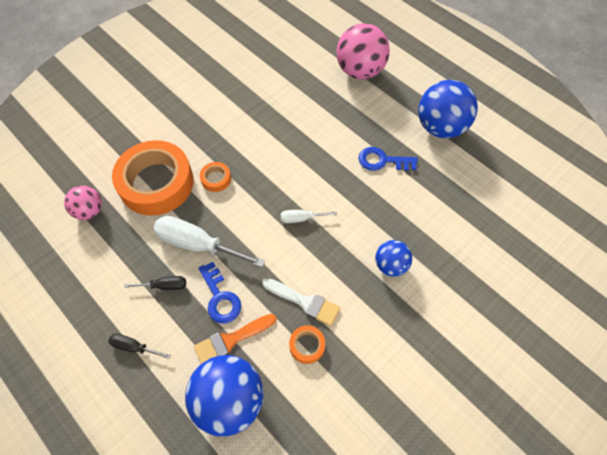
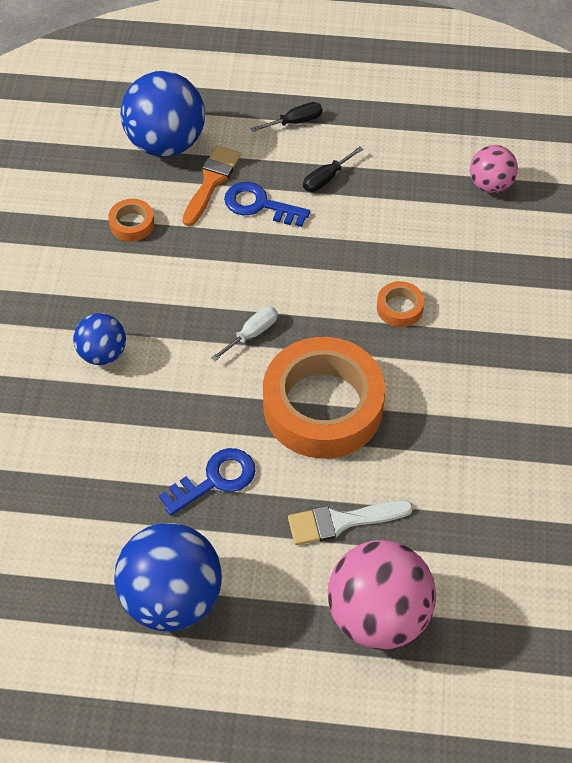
camera: 140 degrees right, 5 degrees down
(156, 183) = (460, 257): orange tape -> orange tape (323, 406)
(197, 244) = (338, 232): white screwdriver -> none
(304, 302) = (168, 257): white brush -> white brush (342, 521)

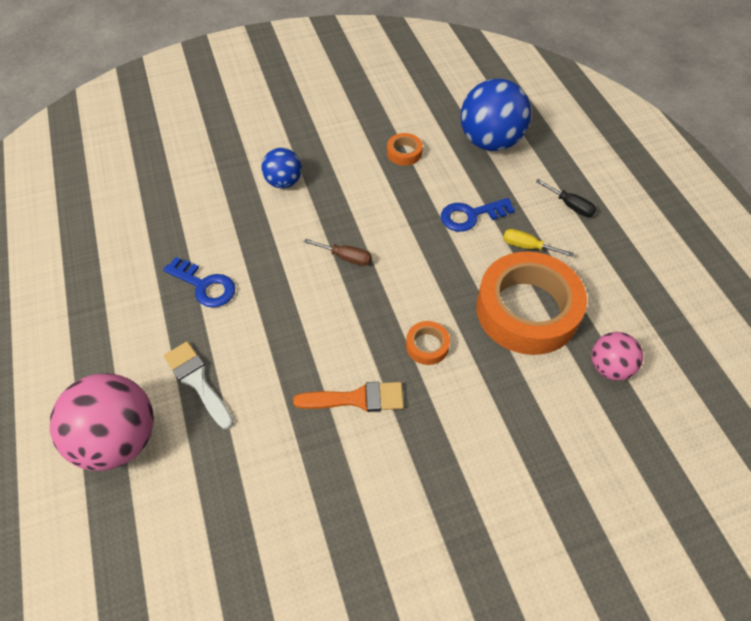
camera: 65 degrees right, 0 degrees up
(172, 598) = (97, 299): blue ball -> none
(211, 182) = (473, 179): orange brush -> orange brush (357, 398)
(252, 333) = (346, 257): white screwdriver -> brown screwdriver
(260, 205) = (471, 216): blue key -> blue key turned 105 degrees counterclockwise
(323, 406) = (301, 328): orange tape -> orange tape (527, 310)
(326, 178) = (527, 246): black screwdriver -> yellow screwdriver

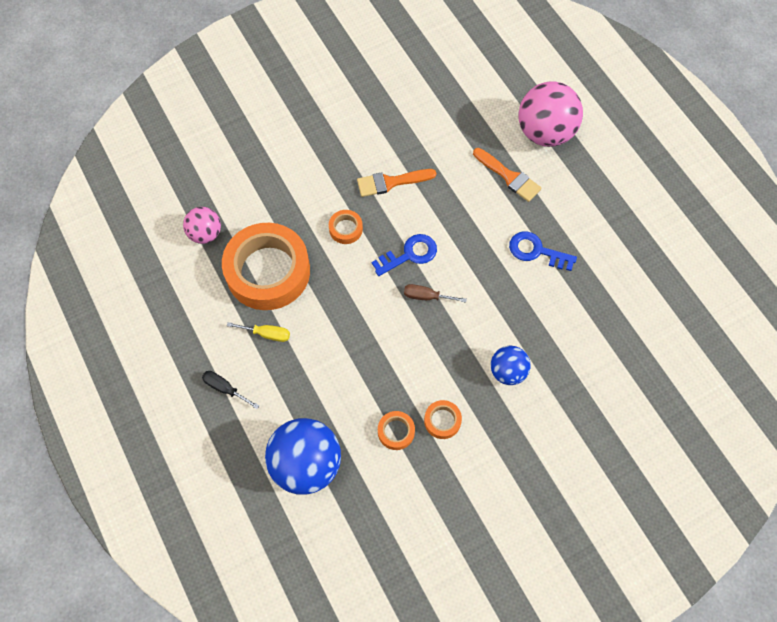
camera: 170 degrees right, 10 degrees up
(197, 381) = (509, 177): white brush -> orange brush
(359, 155) = (442, 421): none -> orange tape
(471, 216) = (320, 360): blue key -> blue key (409, 254)

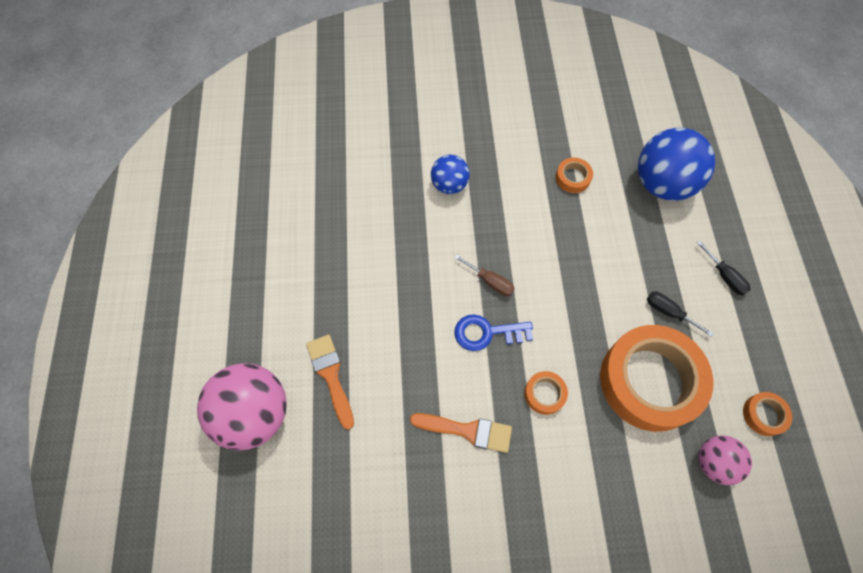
camera: 155 degrees left, 0 degrees up
(267, 334) = (669, 312): yellow screwdriver -> black screwdriver
(442, 421) = (528, 170): orange tape -> orange tape (764, 415)
(536, 251) = (355, 279): blue key -> none

